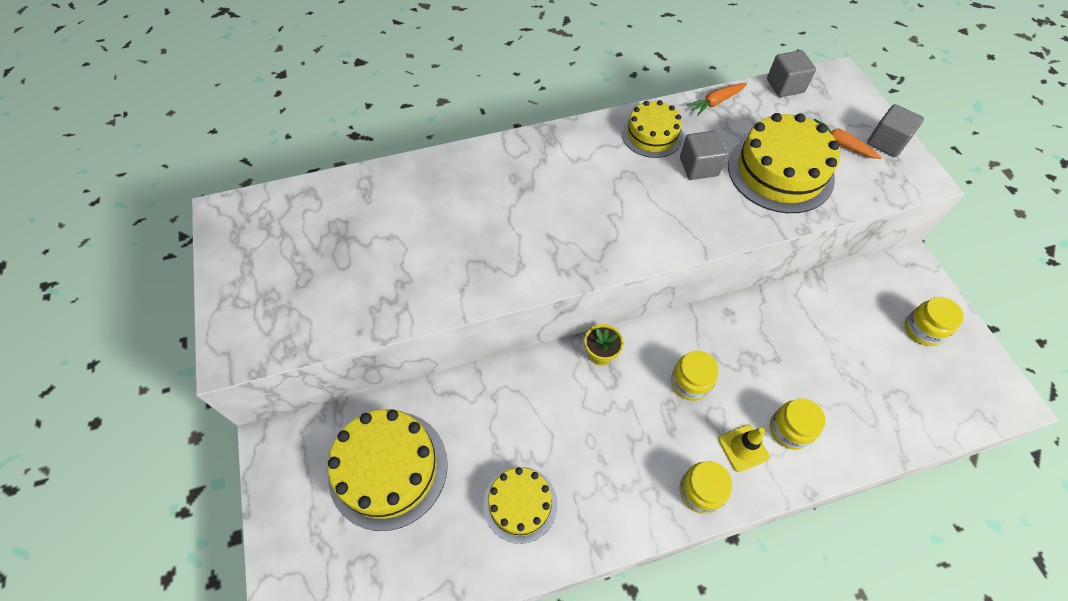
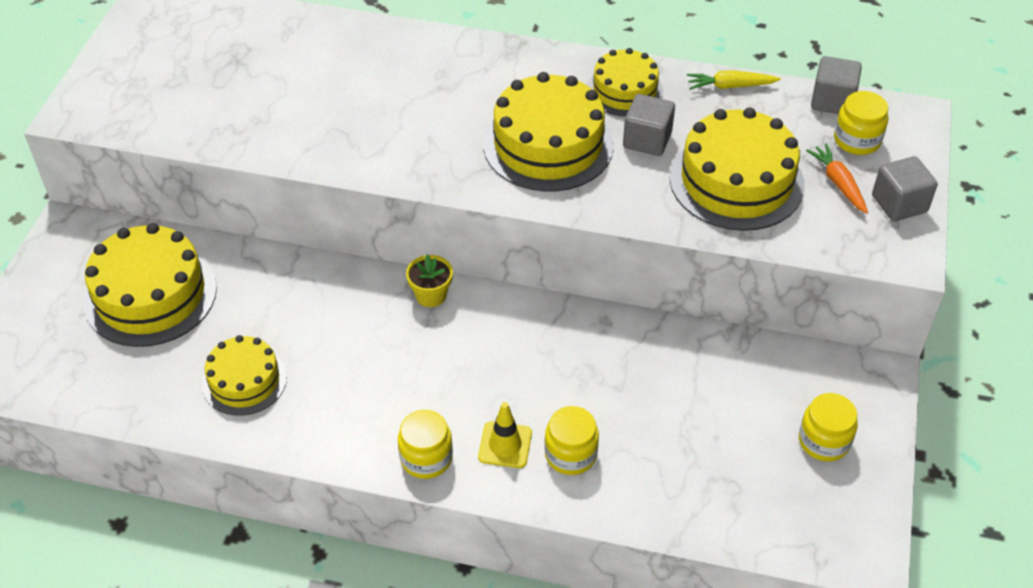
camera: 30 degrees right, 10 degrees down
(637, 201) = (548, 144): none -> yellow cake
(690, 382) = (502, 363): yellow jar -> yellow jar (857, 140)
(715, 102) = (730, 86): orange carrot -> yellow carrot

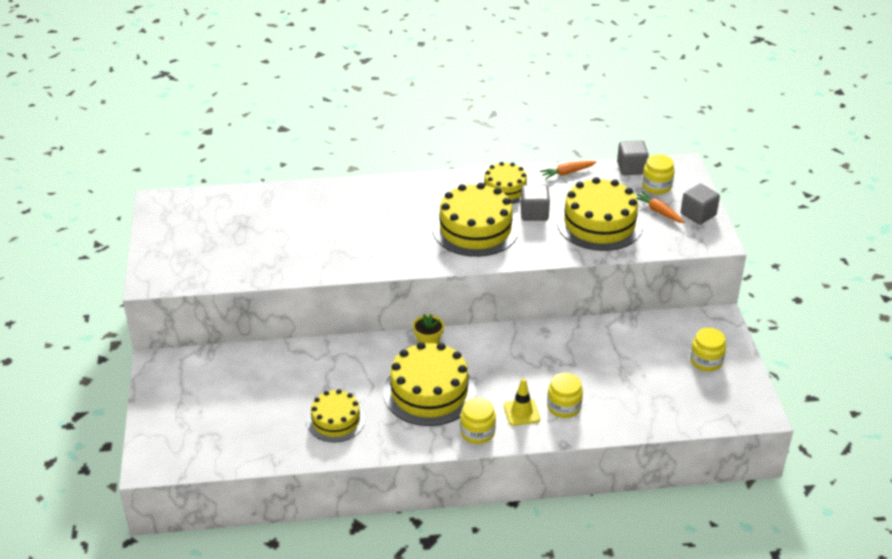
camera: 20 degrees left, 10 degrees down
(150, 295) = (241, 388): yellow cake -> yellow cake (429, 392)
(730, 86) = (567, 173): yellow carrot -> orange carrot

